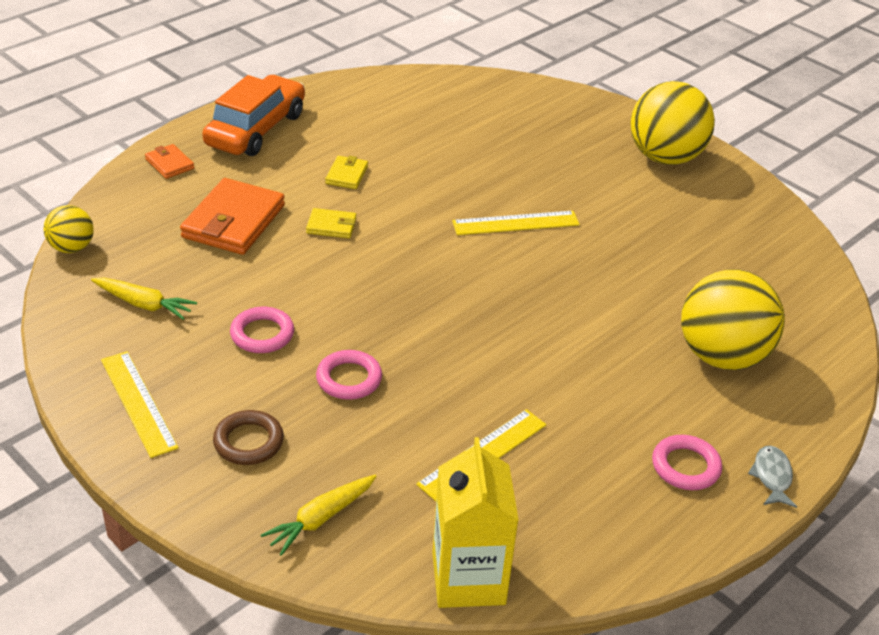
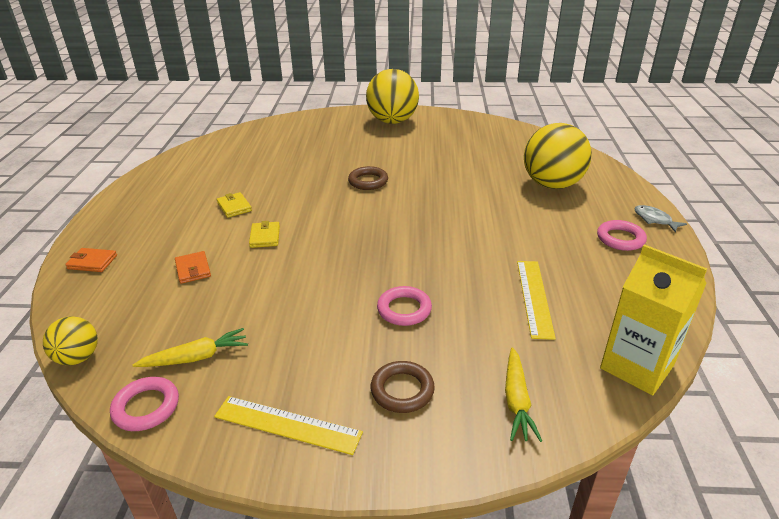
camera: 40 degrees left, 5 degrees down
(234, 221) = (193, 269): orange wallet -> orange wallet, size x0.49
(256, 129) = (134, 213): orange car -> none
(262, 334) = (311, 320): pink ring -> pink ring (146, 407)
(331, 226) = (265, 237): yellow wallet -> yellow wallet turned 60 degrees counterclockwise
(515, 223) = (368, 181): yellow ruler -> brown ring

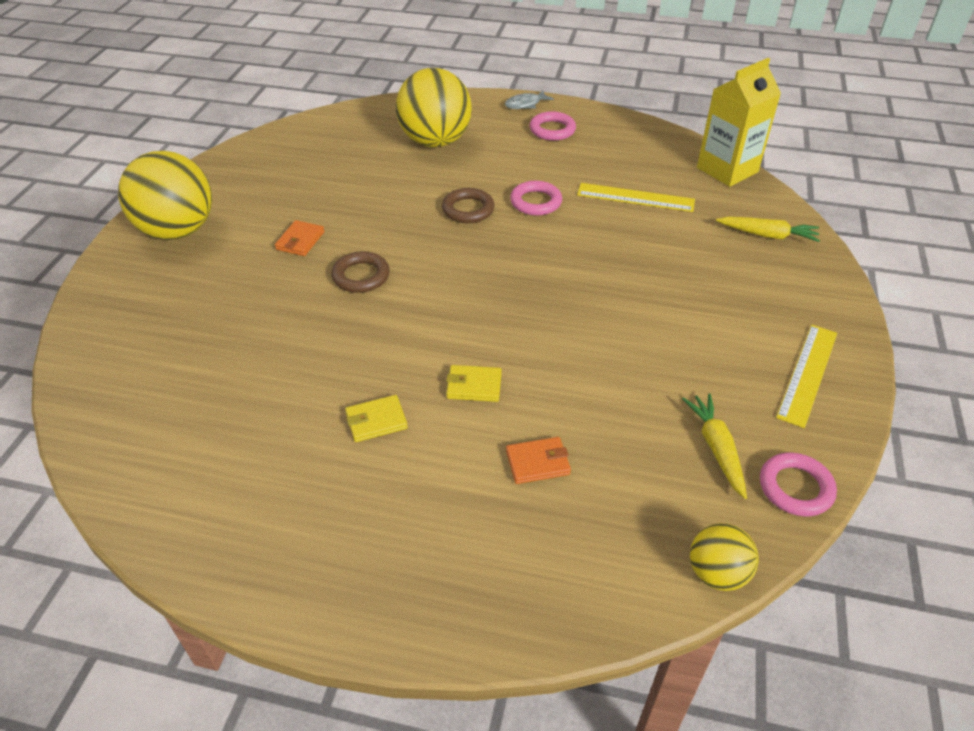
camera: 80 degrees left, 10 degrees up
(92, 262) = (490, 599): orange wallet -> orange wallet (300, 241)
(402, 390) = (759, 296): brown ring -> brown ring (468, 209)
(404, 309) = (645, 280): pink ring -> pink ring (535, 202)

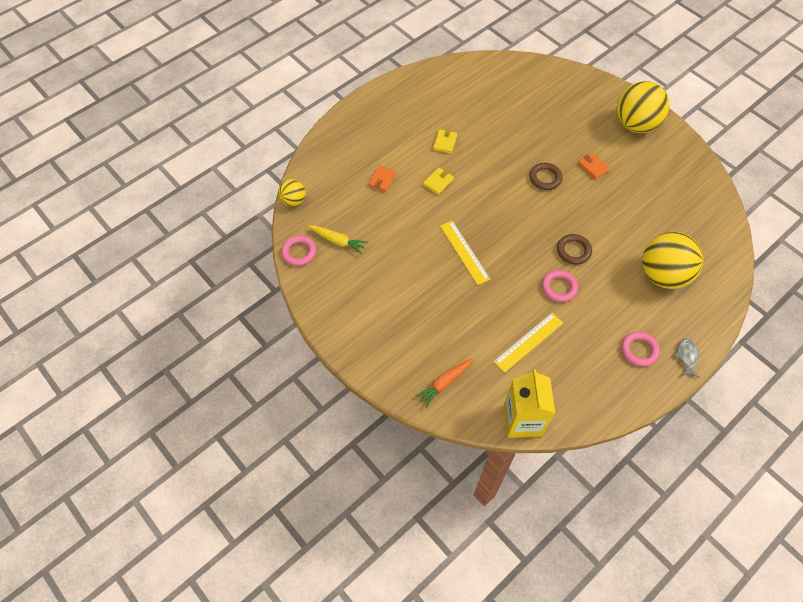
camera: 125 degrees right, 15 degrees up
(767, 235) = (444, 383): yellow carrot -> orange carrot
(807, 374) = (342, 308): yellow ruler -> yellow ruler (464, 252)

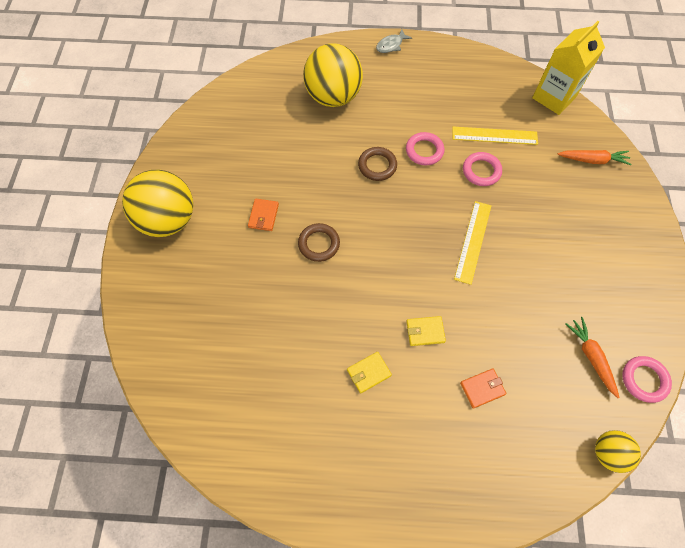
camera: 135 degrees left, 5 degrees up
(338, 241) = (591, 357): yellow carrot -> orange carrot
(639, 350) = (418, 71): pink ring -> pink ring (481, 171)

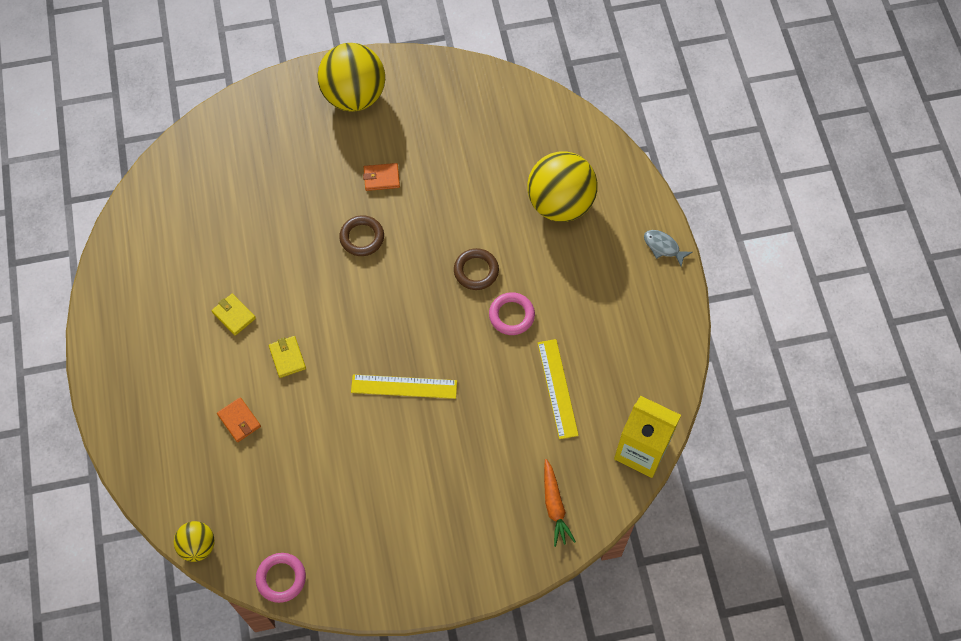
camera: 75 degrees right, 0 degrees up
(481, 171) = (501, 381): pink ring -> none
(591, 357) = (295, 523): orange carrot -> none

